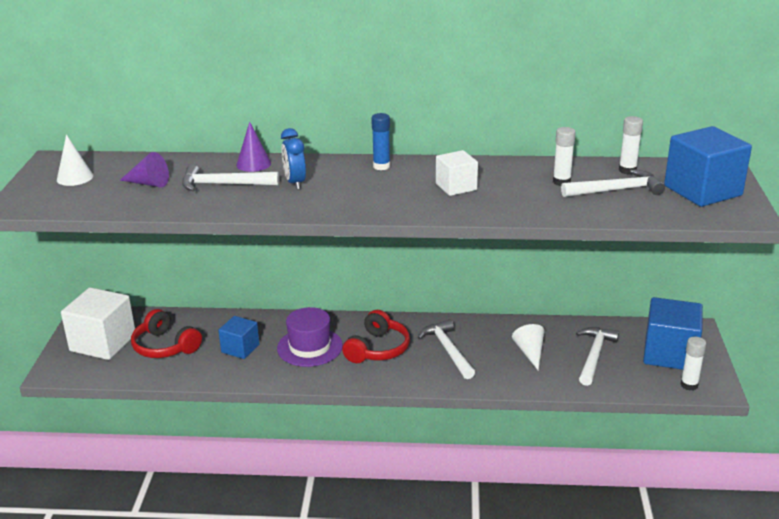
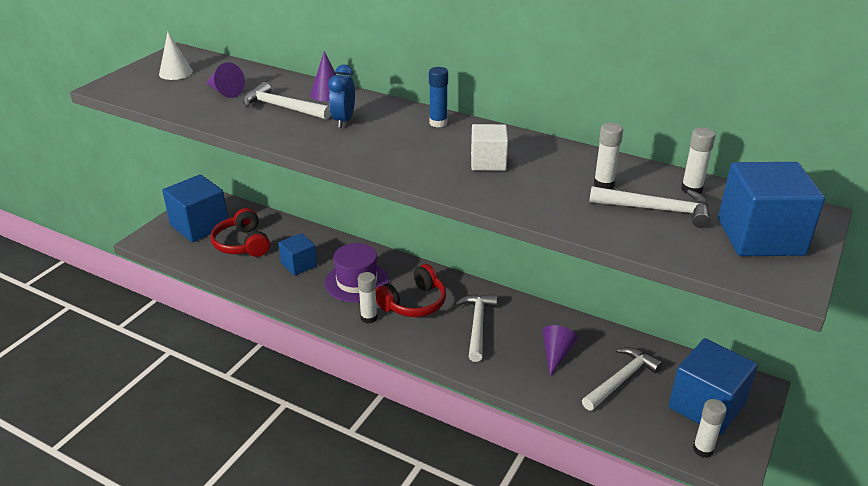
camera: 25 degrees right, 5 degrees up
(103, 343) = (199, 226): white cube -> blue cube
(346, 373) = (369, 318): none -> white glue stick
(530, 352) = (556, 354): white cone -> purple cone

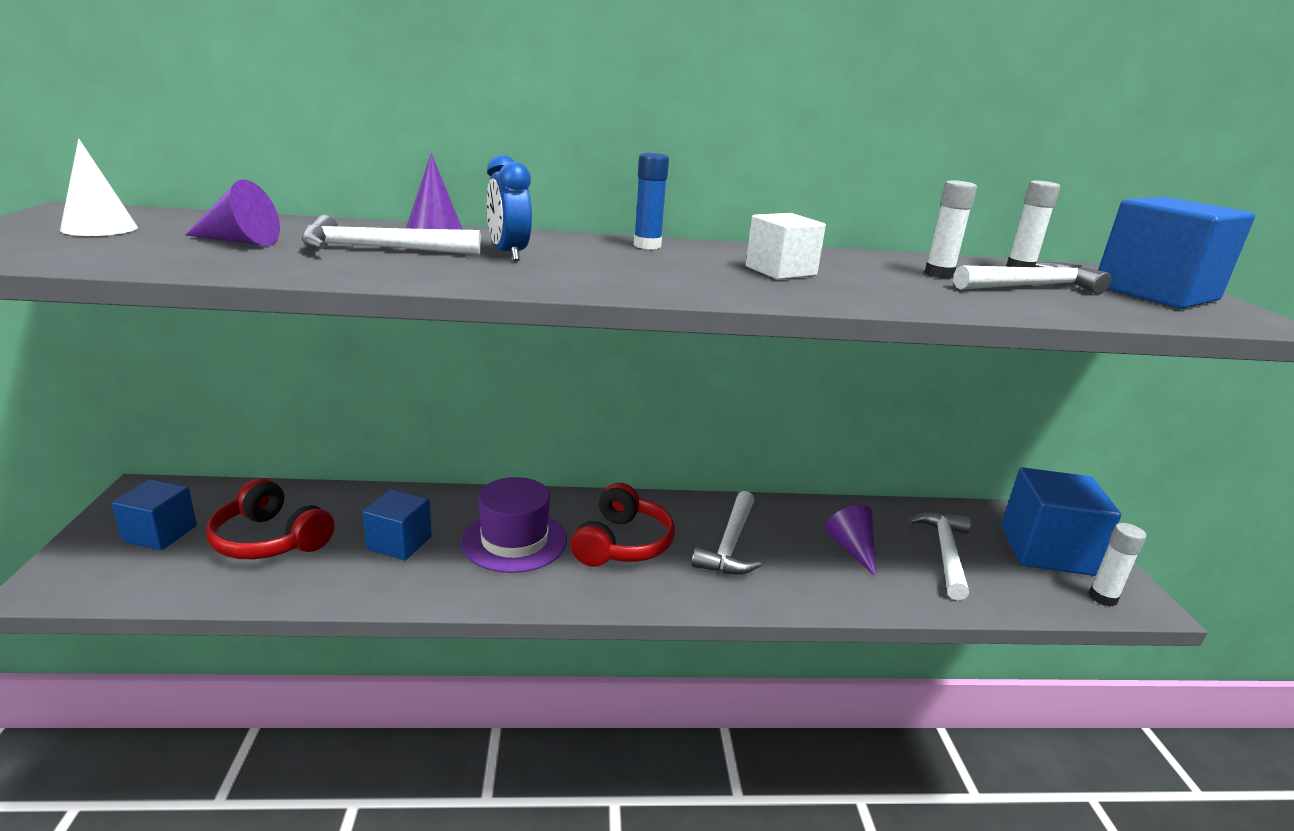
camera: 35 degrees left, 10 degrees down
(199, 226) = (160, 533): blue cube -> blue cube, size x0.58
(369, 318) = (579, 583): white glue stick -> none
(477, 325) = (730, 545): white hammer -> white hammer turned 135 degrees counterclockwise

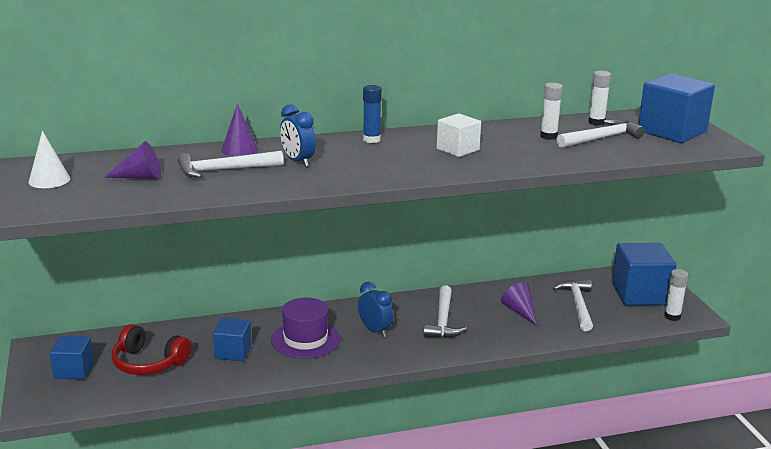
camera: 10 degrees left, 0 degrees up
(622, 544) = (375, 330): red headphones -> blue clock

